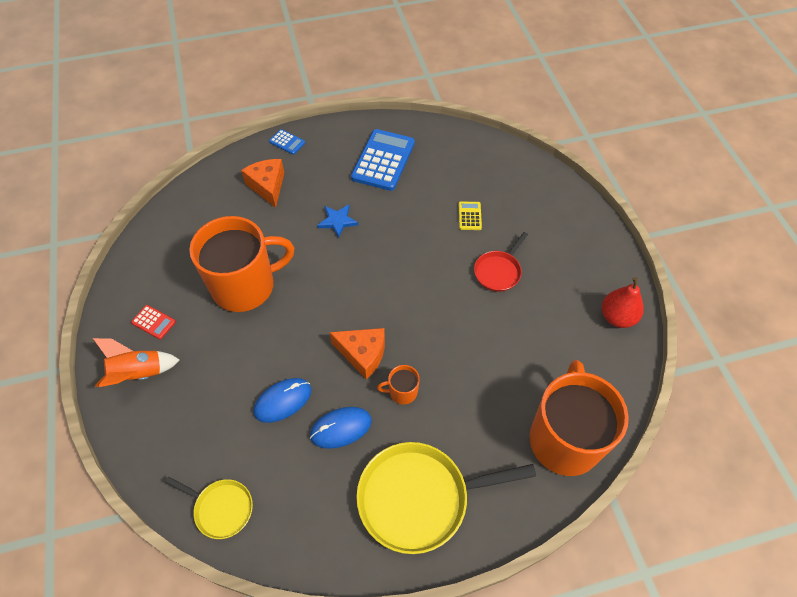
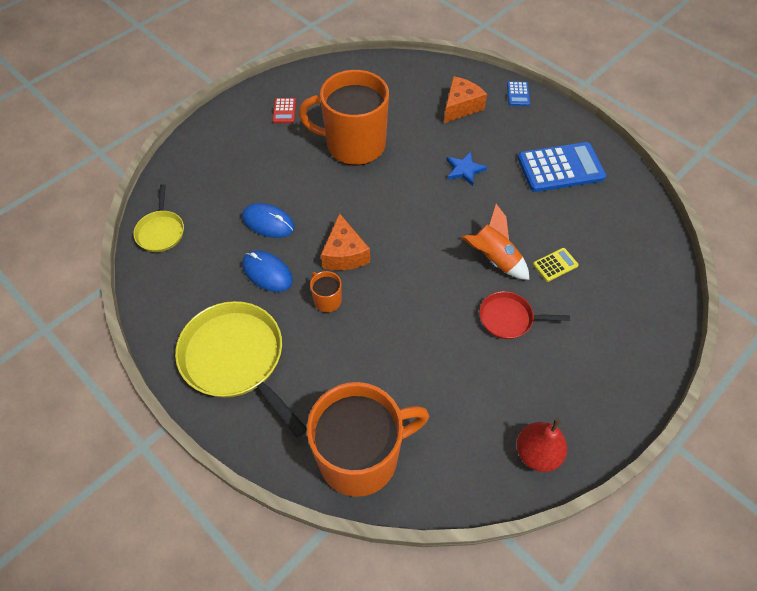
camera: 60 degrees right, 0 degrees up
(138, 374) = (237, 127): orange rocket -> orange rocket (493, 259)
(245, 286) = (354, 145): orange mug -> orange mug turned 150 degrees clockwise

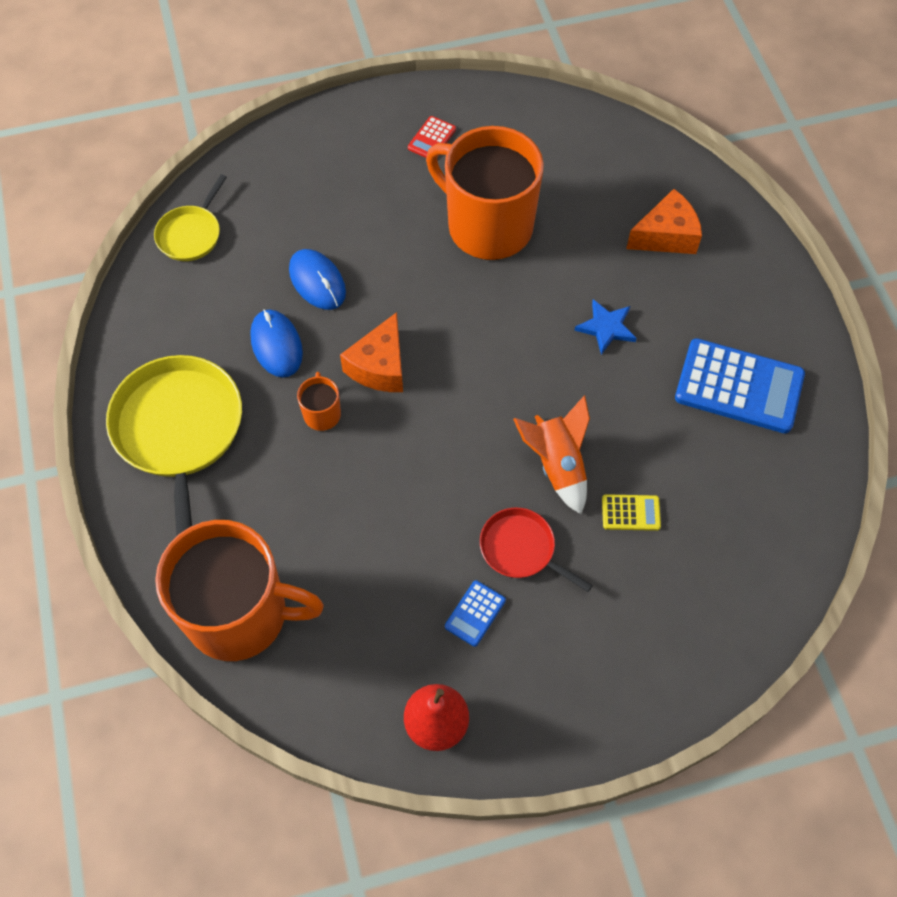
camera: 30 degrees right, 5 degrees up
(518, 94) = (760, 252): blue calculator -> blue calculator (475, 613)

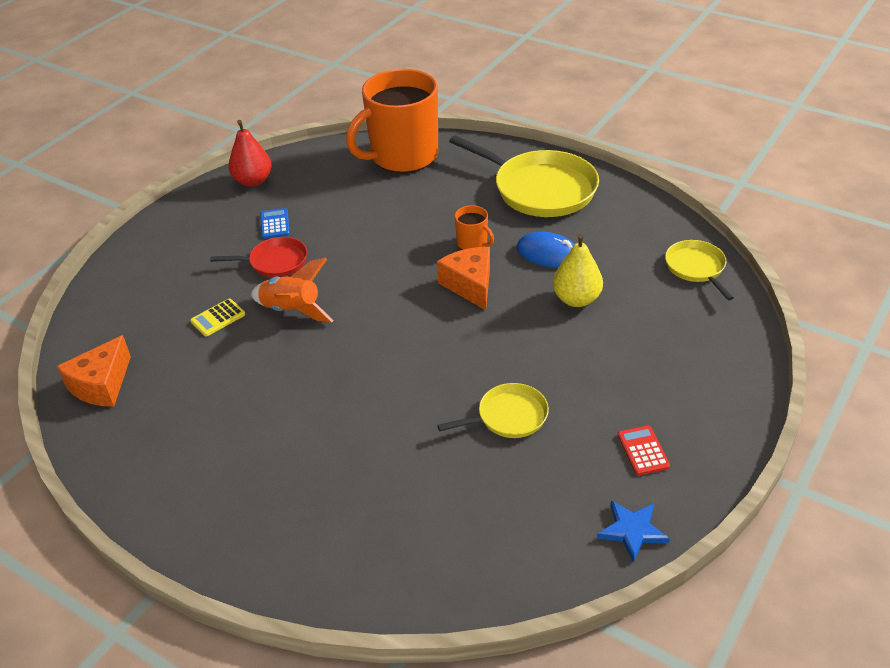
camera: 140 degrees right, 20 degrees down
(317, 281) = (576, 299): blue mouse -> yellow pear
(487, 226) = (509, 416): orange mug -> yellow pan
(606, 328) = (336, 410): blue star -> blue star (632, 531)
(666, 236) = (352, 517): orange cheese -> orange cheese (101, 385)
(739, 387) = (193, 440): blue calculator -> none

